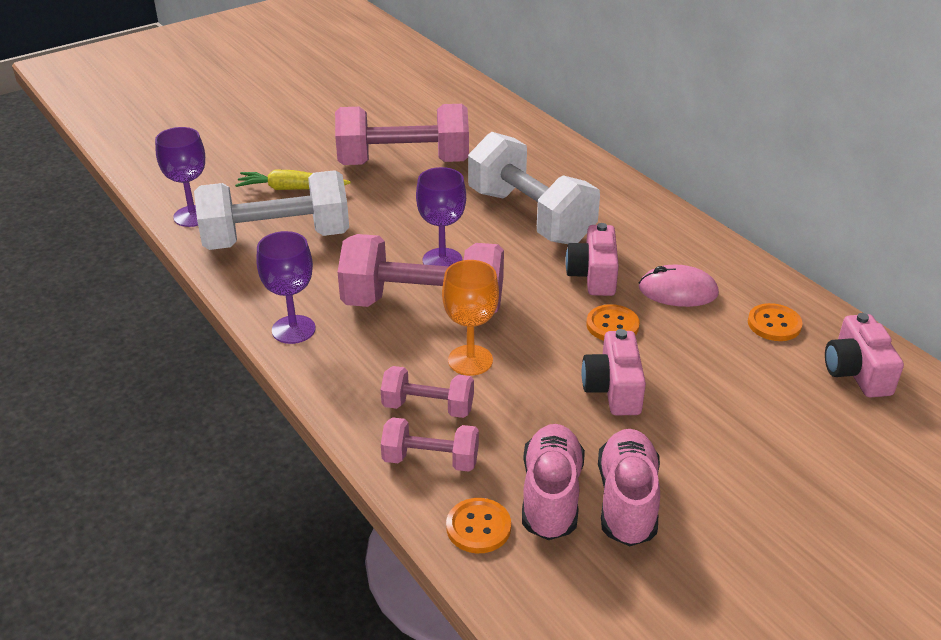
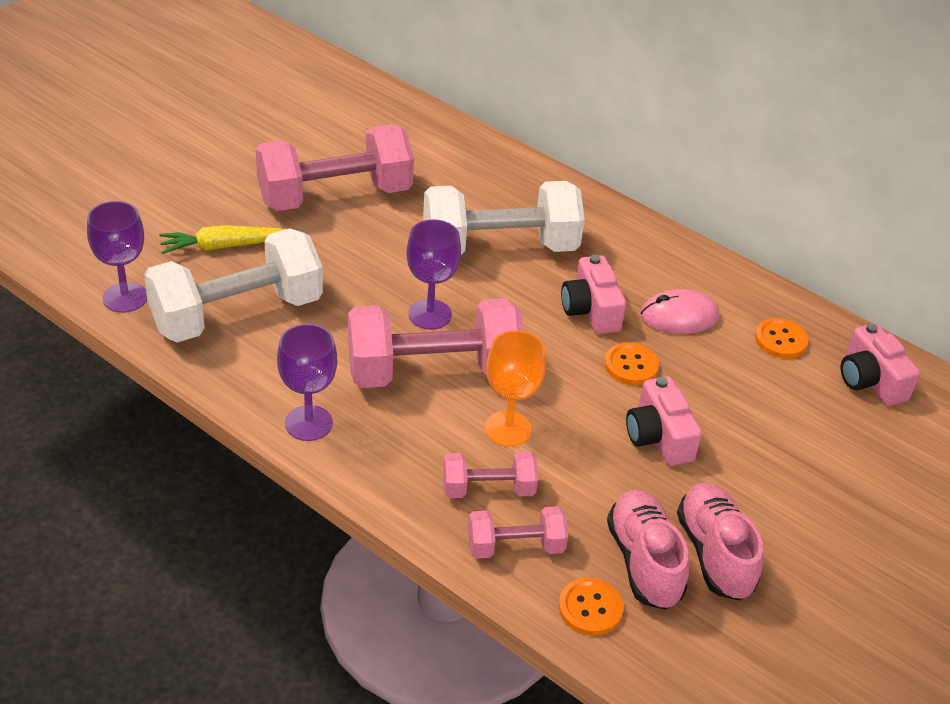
camera: 20 degrees left, 5 degrees up
(530, 216) = (499, 247): white dumbbell -> white dumbbell turned 45 degrees counterclockwise

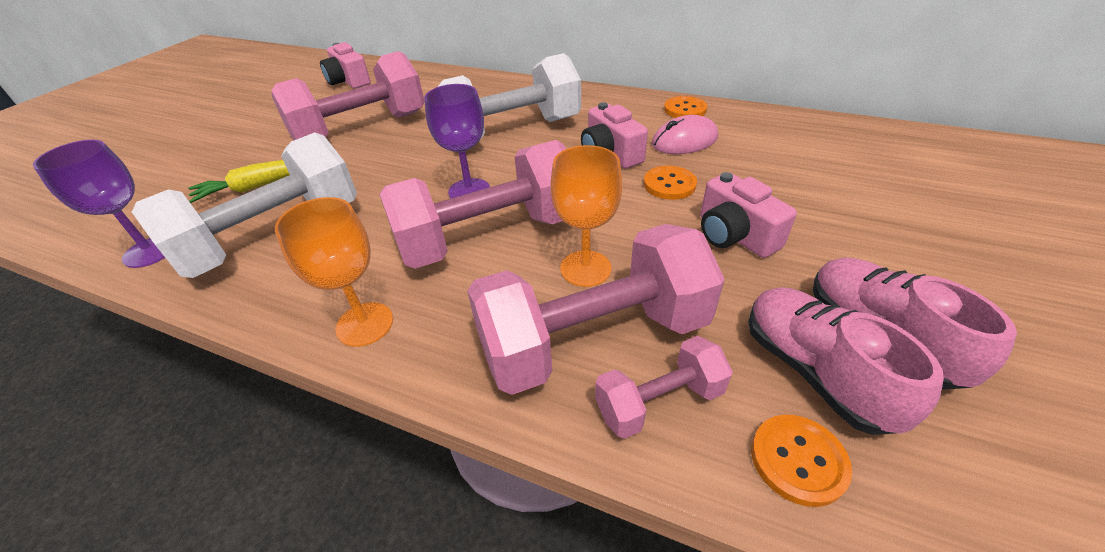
camera: 10 degrees left, 0 degrees up
(308, 423) = (364, 324): purple goblet -> orange goblet
(488, 489) = (594, 339): pink dumbbell -> pink dumbbell, size x1.99
(780, 340) = (775, 137): orange button -> orange button (685, 109)
(870, 380) = (868, 146): pink camera -> pink camera (349, 81)

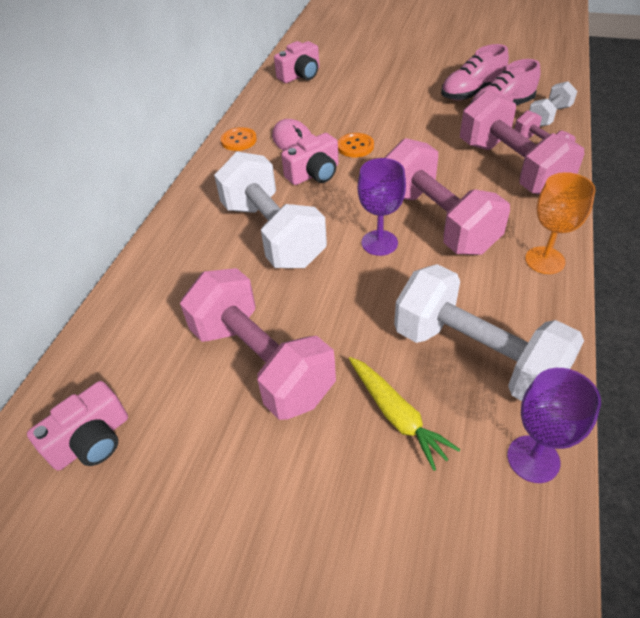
camera: 95 degrees left, 5 degrees up
(585, 268) = (456, 175): orange goblet -> none
(734, 235) = (407, 124): pink camera -> pink camera (300, 75)
(798, 460) = (549, 116): orange button -> white dumbbell

